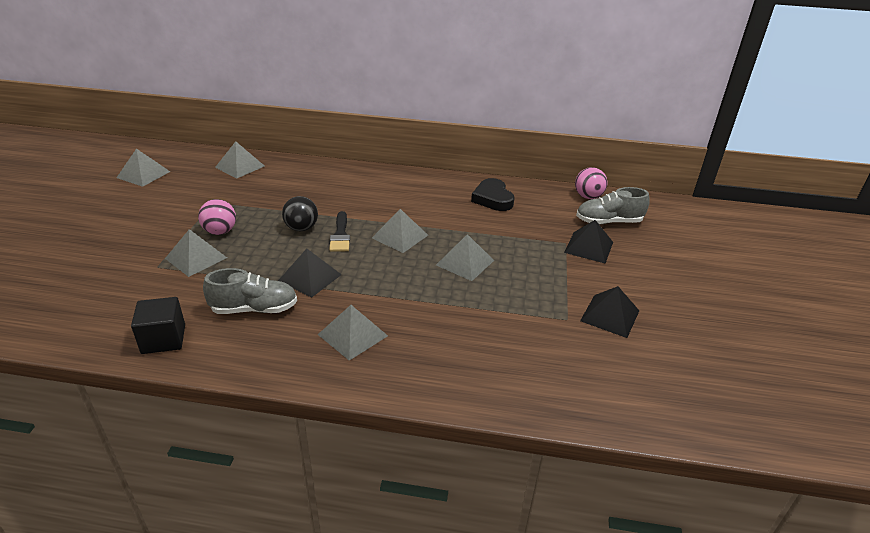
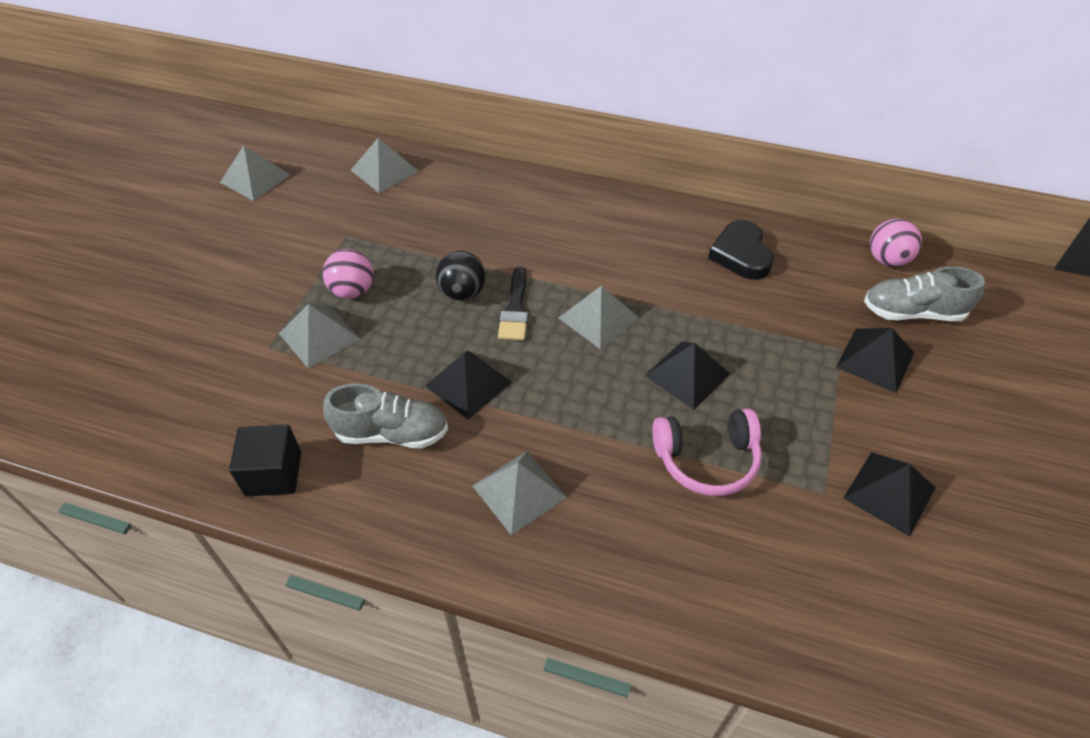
camera: 10 degrees right, 15 degrees up
(465, 262) = (687, 374): grey pyramid -> black pyramid
(484, 307) = (707, 459): none -> pink headphones

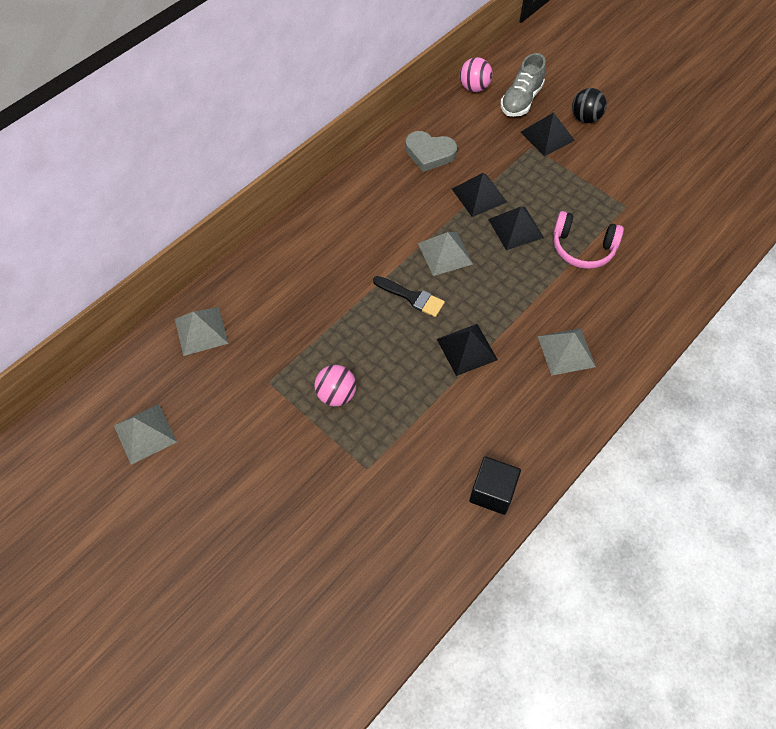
camera: 65 degrees left, 10 degrees up
(319, 336) = (373, 430): grey pyramid -> none
(391, 433) = (489, 408): grey shoe -> none
(462, 293) = (378, 323): black ball -> black ball (585, 118)
(707, 459) = (582, 248): pink headphones -> pink headphones turned 90 degrees clockwise
(741, 255) = (429, 153): black heart -> grey heart
(889, 492) = (637, 179): black pyramid -> black pyramid (479, 195)

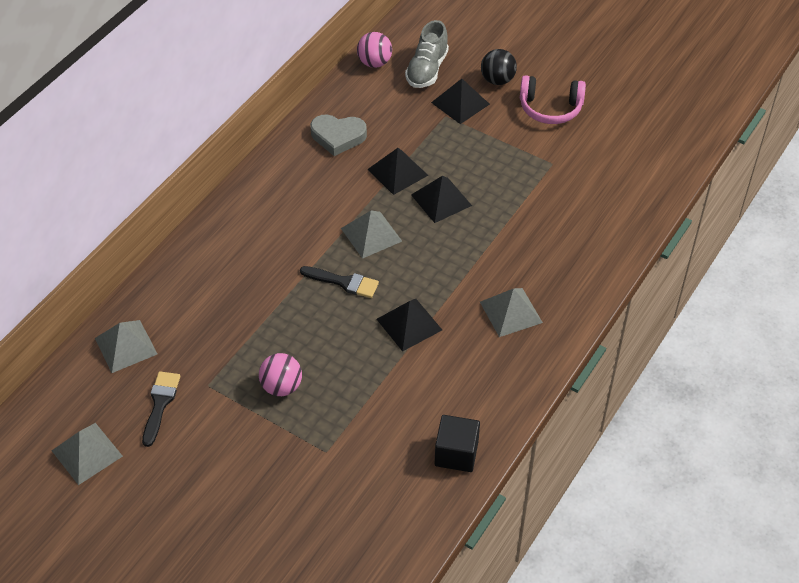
camera: 10 degrees left, 10 degrees down
(221, 394) = (160, 404): none -> black brush
(582, 248) = (513, 210): pink headphones -> pink headphones (550, 108)

